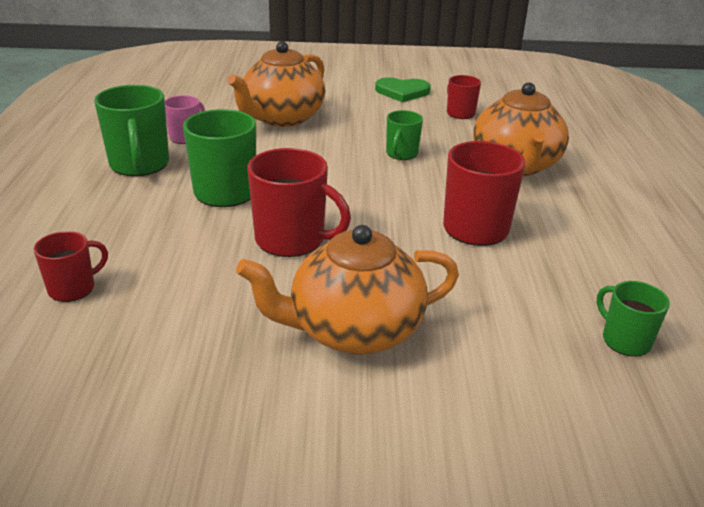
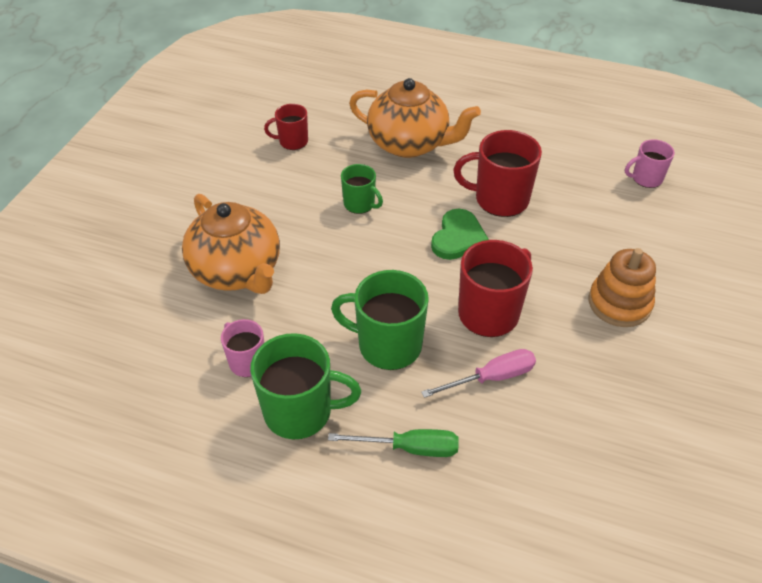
camera: 70 degrees left, 15 degrees up
(73, 288) = (532, 481): red mug -> none
(108, 217) = (409, 448): none -> green screwdriver
(202, 250) = (491, 378): none -> pink screwdriver
(354, 330) = (619, 303): orange teapot -> orange stacking toy
(402, 92) = (220, 164): green heart -> green heart (458, 237)
(624, 340) = (646, 178): green mug -> pink mug

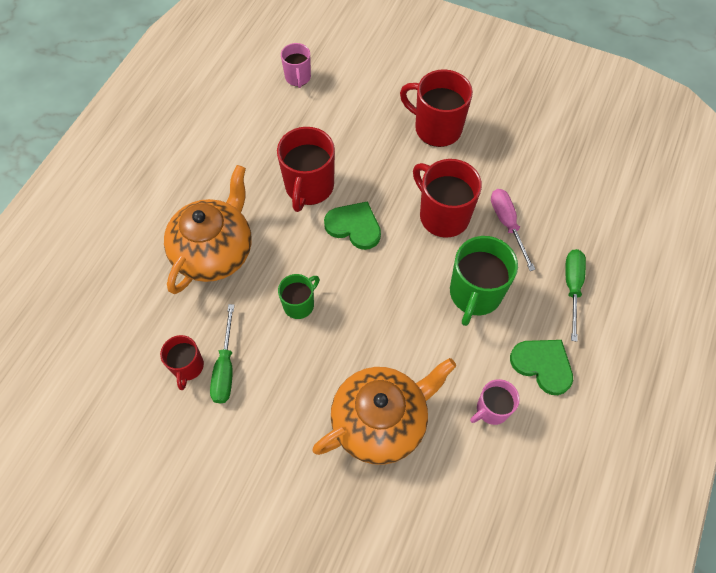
camera: 85 degrees left, 15 degrees up
(292, 163) = (225, 367): none -> green screwdriver
(300, 412) = (542, 365): green mug -> green heart
(619, 303) = (436, 128): orange stacking toy -> red mug

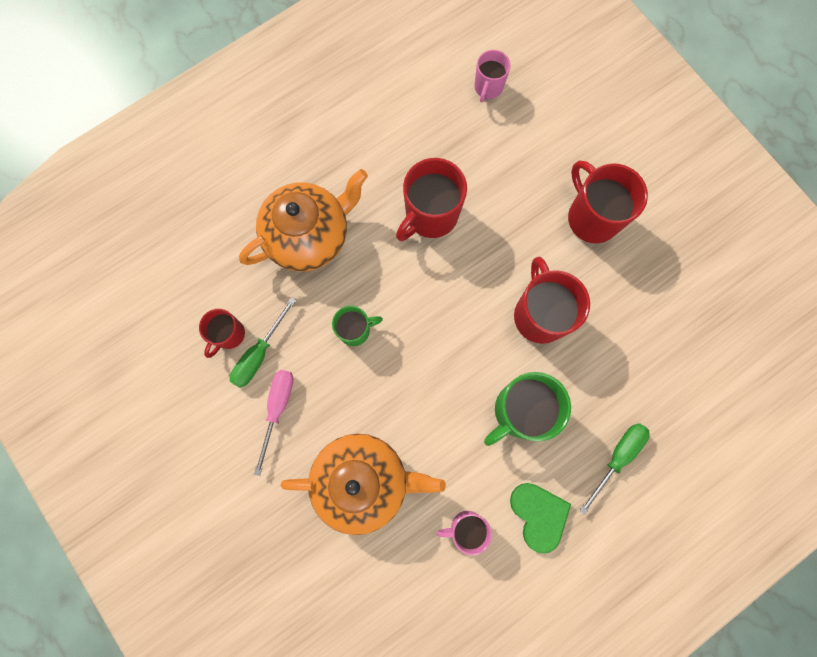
camera: 30 degrees right, 15 degrees up
(354, 226) = (449, 280): green heart -> none
(507, 224) = (596, 358): pink screwdriver -> pink screwdriver (278, 409)

